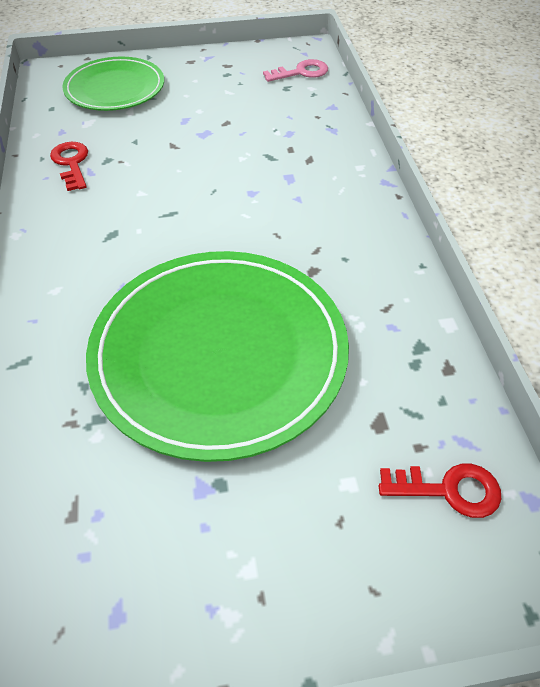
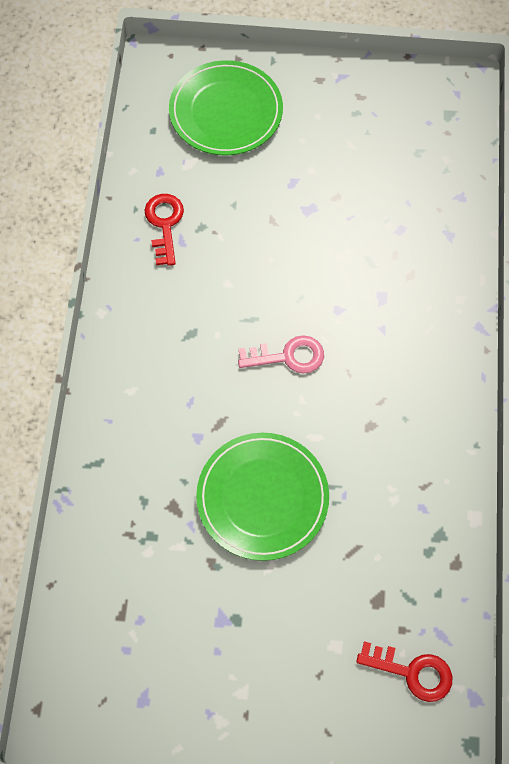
camera: 15 degrees right, 15 degrees up
(219, 354) = (262, 497): green plate -> green plate, size x0.59
(301, 72) = (443, 129): pink key -> pink key (288, 356)

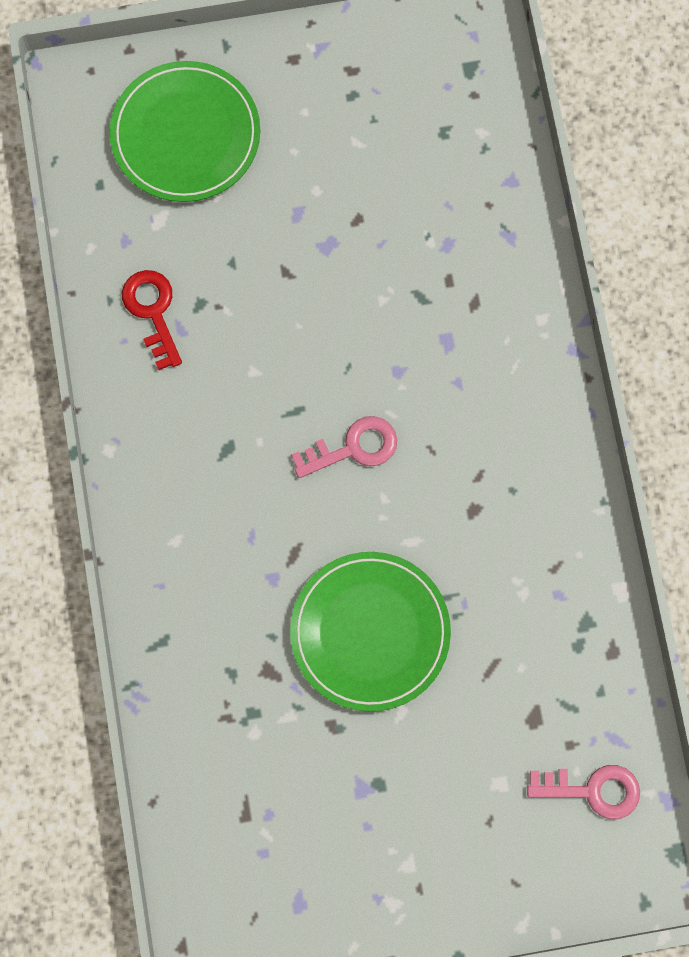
camera: 15 degrees left, 10 degrees up
(412, 672) = (593, 790): red key -> pink key

